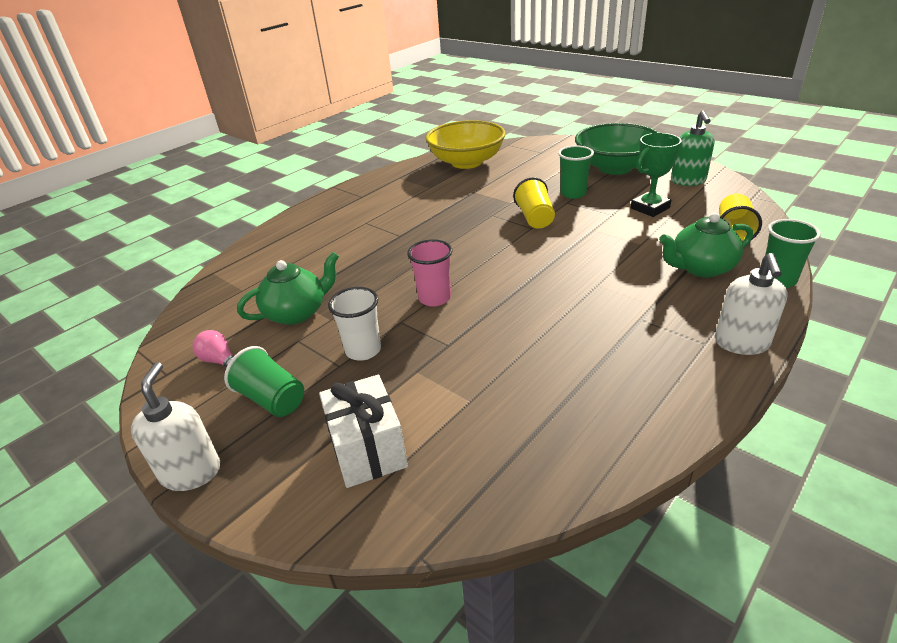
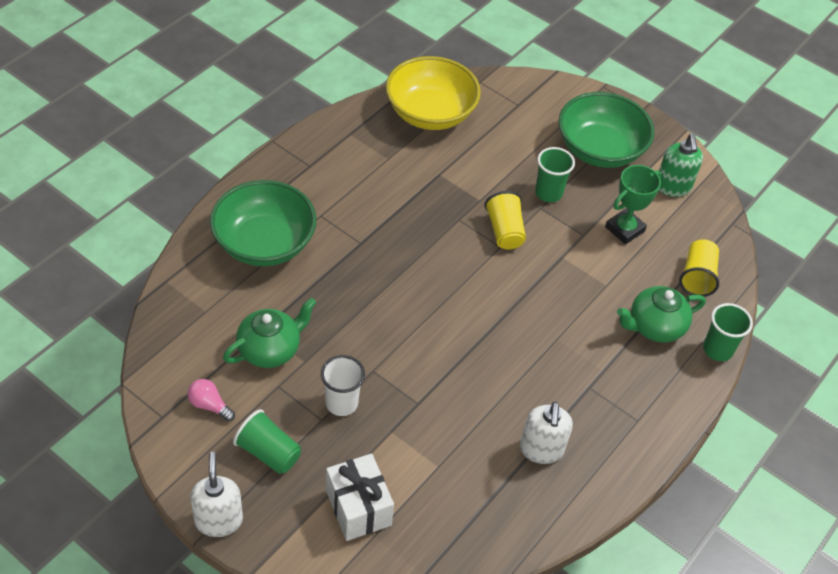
camera: 10 degrees left, 15 degrees up
(311, 242) = (264, 243): none -> green bowl
(434, 298) = (403, 342): pink cup -> none
(741, 343) = (666, 422): white soap dispenser -> white soap dispenser (541, 450)

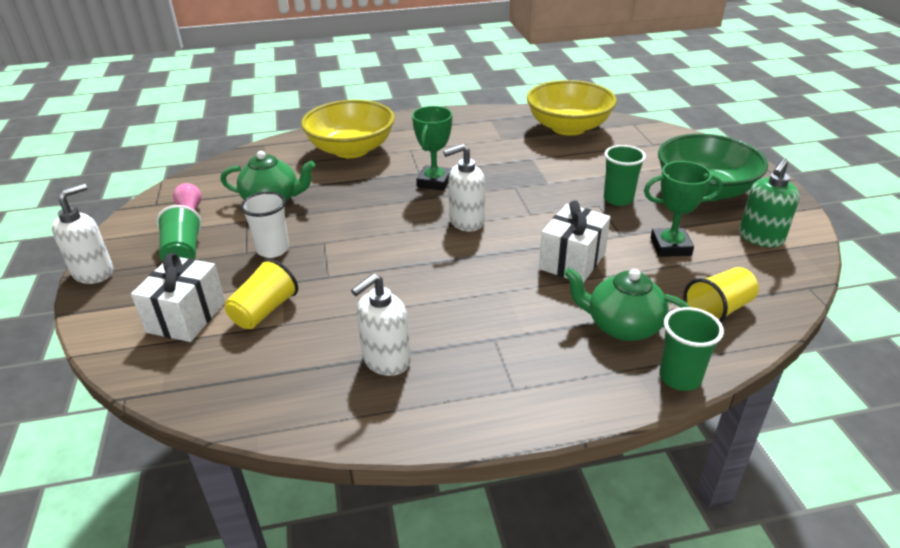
camera: 45 degrees right, 15 degrees down
(264, 243) = (351, 149): green bowl -> yellow bowl
(387, 248) = (434, 182): none -> green trophy
(461, 283) = (466, 222): none -> white soap dispenser
(504, 231) = (546, 207): yellow cup -> yellow cup (264, 311)
(574, 282) = (572, 261): none -> white gift

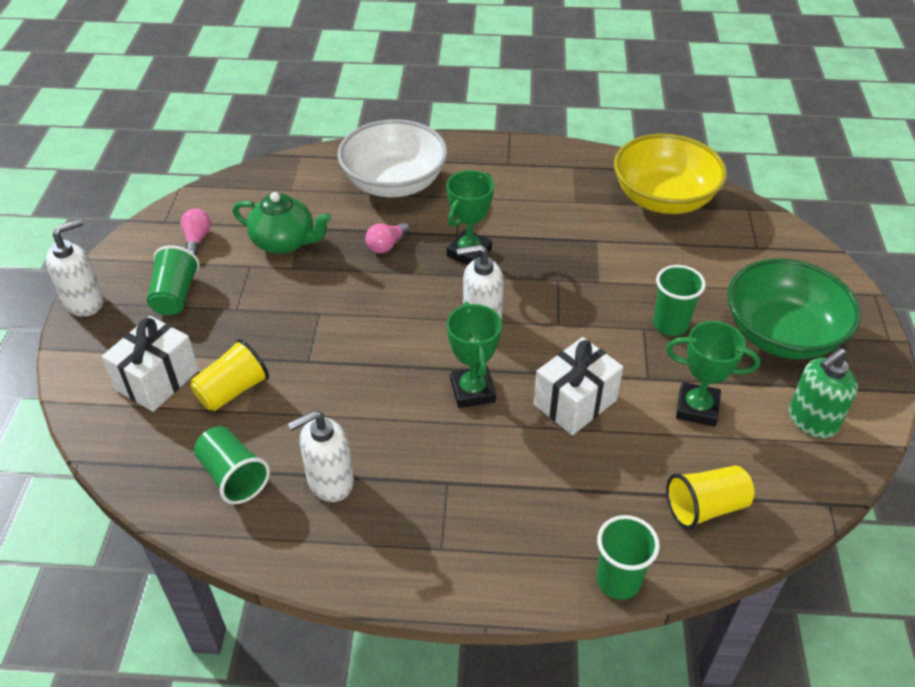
camera: 15 degrees right, 10 degrees up
(273, 249) = (265, 312): white cup -> none
(290, 376) = (233, 476): none -> green cup
(351, 149) = (394, 183): yellow bowl -> white bowl
(363, 188) = (386, 245): none -> pink light bulb
(483, 270) = (473, 391): none -> green trophy
(622, 326) = (588, 501): green teapot -> none

